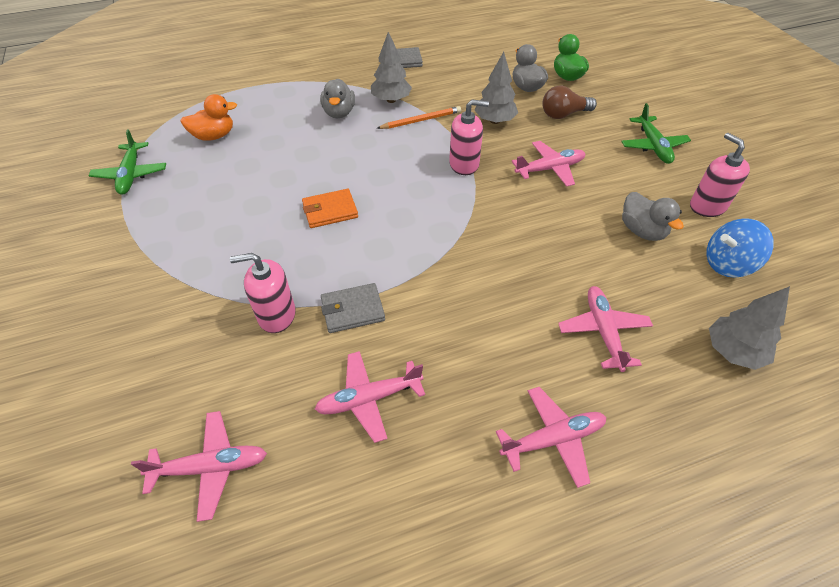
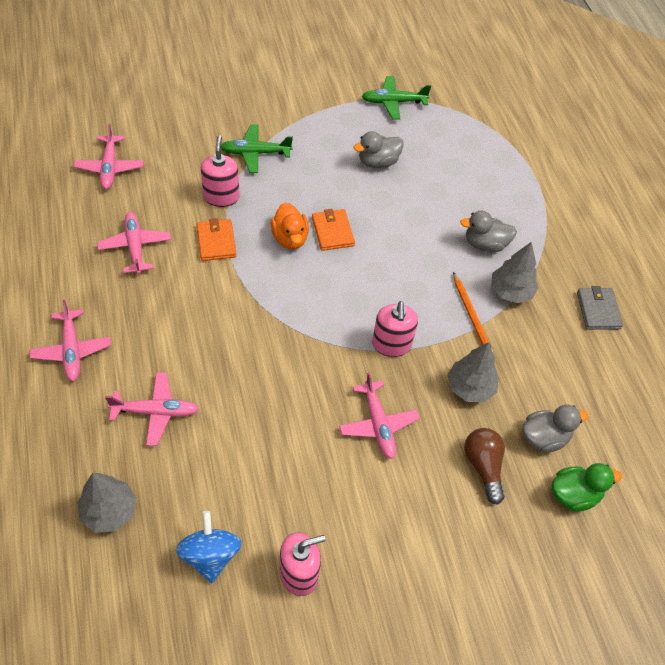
camera: 90 degrees right, 5 degrees up
(214, 136) = (446, 150): orange duck -> orange duck (290, 238)
(353, 310) = (216, 242): grey wallet -> orange wallet
(642, 231) = (270, 487): grey duck -> grey duck (378, 162)
(653, 146) = (414, 554): green plane -> green plane (255, 153)

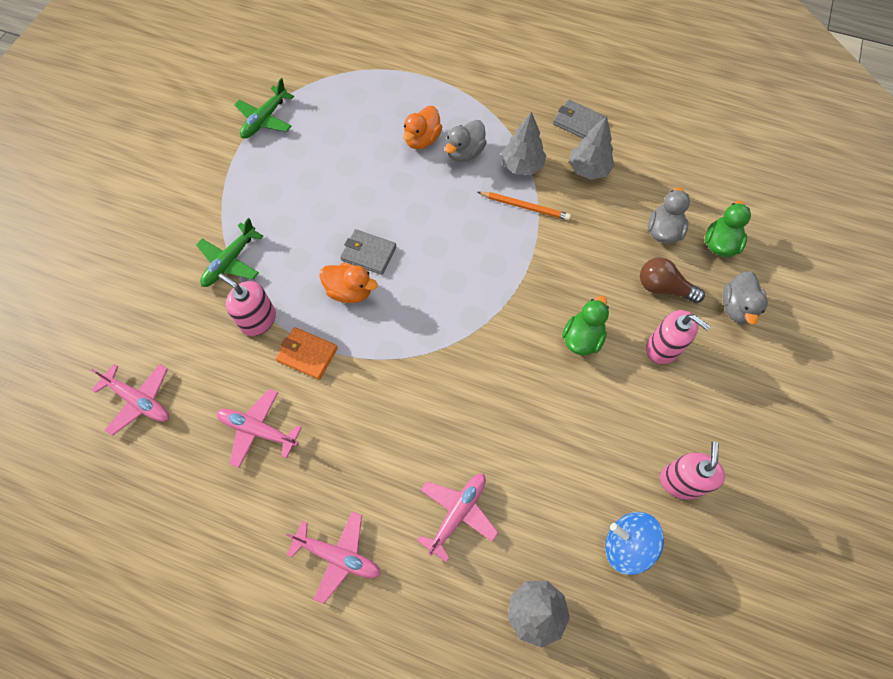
camera: 50 degrees left, 10 degrees up
(332, 232) = (368, 253): orange wallet -> grey wallet
(378, 162) = (321, 173): grey duck -> grey duck (737, 308)
(378, 424) = (582, 338): pink plane -> green duck
(391, 344) = (513, 281): pink soap dispenser -> pink soap dispenser (663, 348)
(470, 208) = (422, 140): none -> orange duck
(470, 387) = (589, 251): grey tree -> grey tree (588, 169)

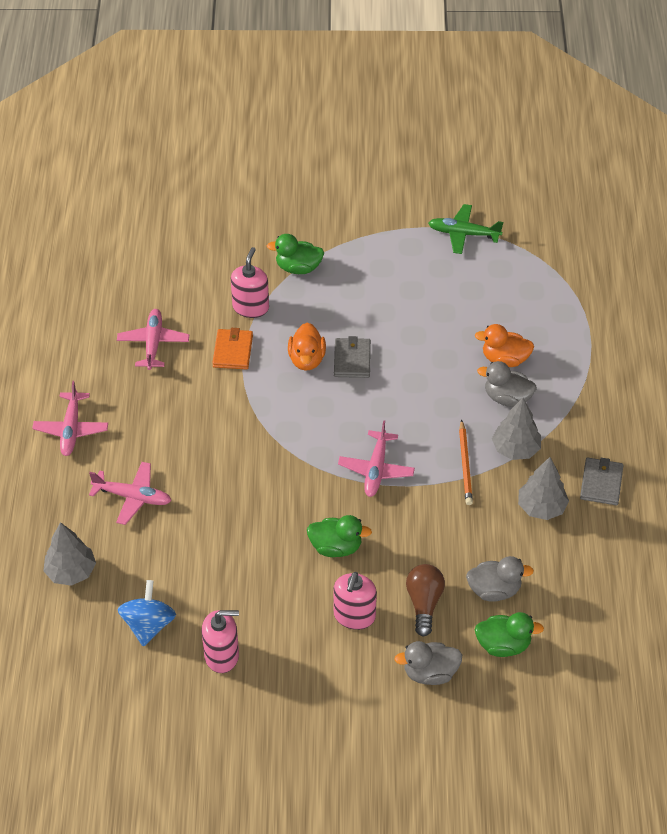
camera: 70 degrees right, 15 degrees down
(139, 400) = (149, 261): pink plane -> pink plane (376, 469)
(230, 261) = (298, 268): green plane -> green duck

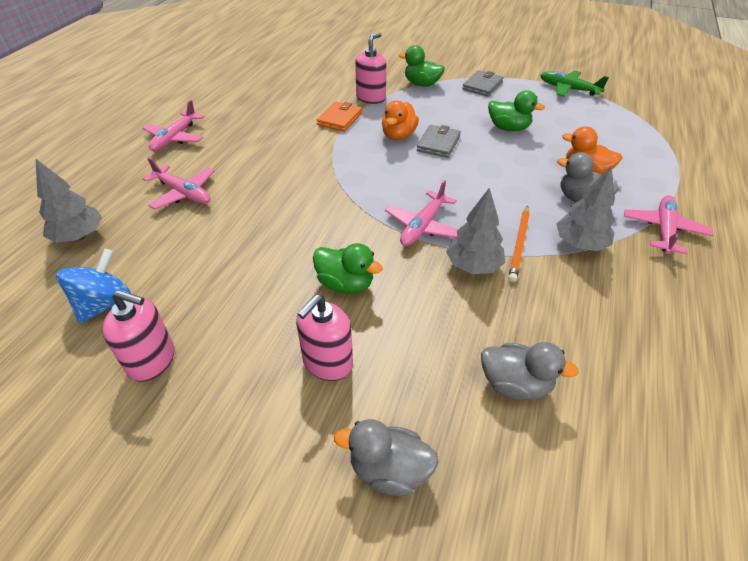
camera: 20 degrees right, 5 degrees down
(153, 343) = (281, 103): pink plane -> pink plane (663, 230)
(424, 603) = (419, 373): brown light bulb -> none
(503, 645) = (507, 464): green duck -> green duck (508, 128)
(541, 507) = (599, 307): grey tree -> grey tree (473, 266)
(601, 483) = (680, 301): grey wallet -> grey wallet (482, 86)

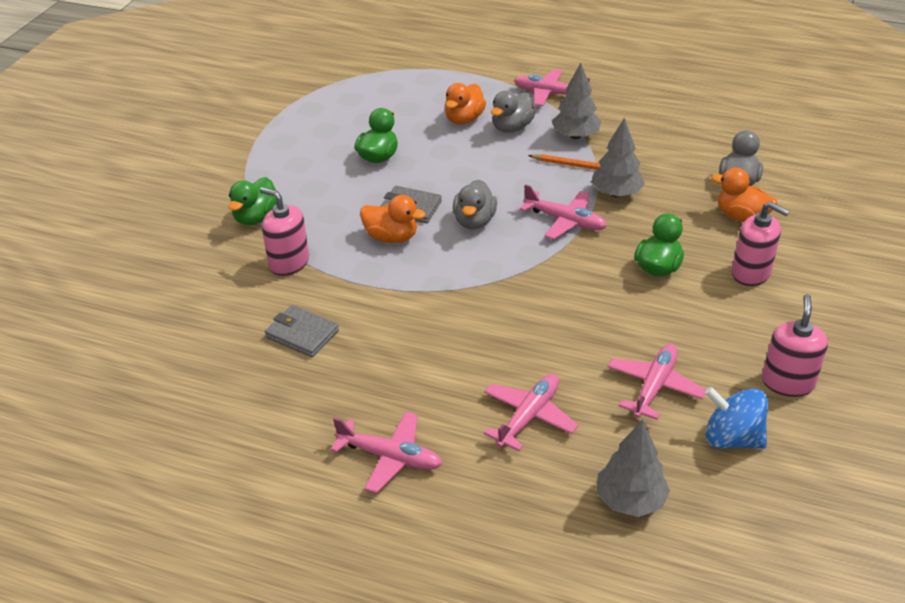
camera: 90 degrees left, 5 degrees down
(186, 262) = (654, 387): none -> pink plane
(339, 119) = (346, 289): orange wallet -> none
(389, 470) = (830, 239): grey duck -> grey duck (474, 221)
(436, 373) = (741, 217): none -> orange duck
(482, 86) = (271, 169): grey wallet -> grey wallet (302, 334)
(568, 89) = (291, 109): green plane -> none

